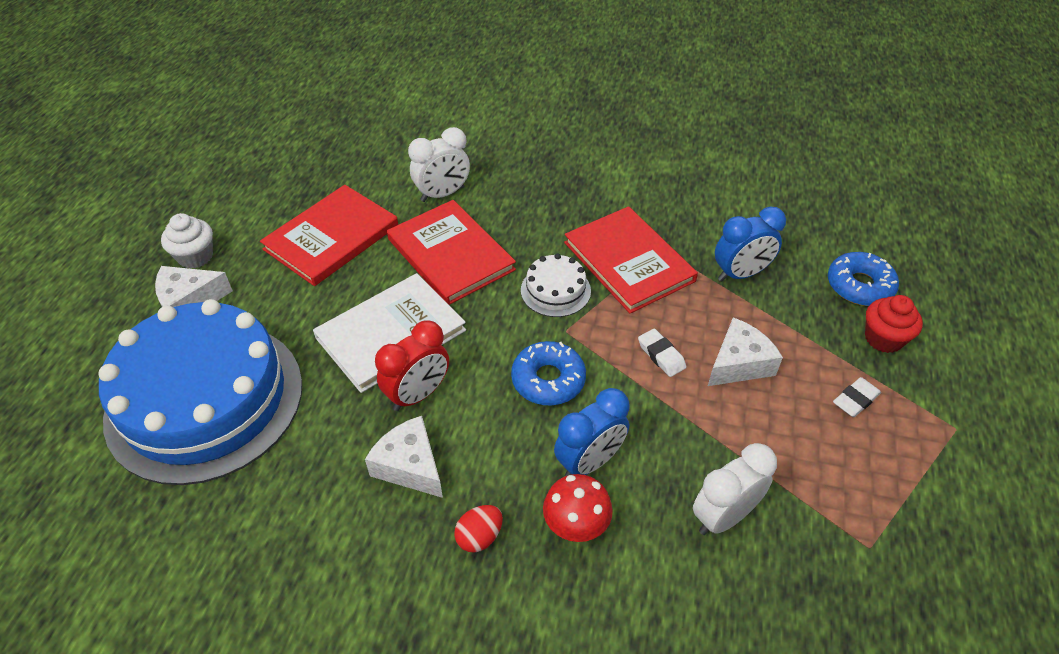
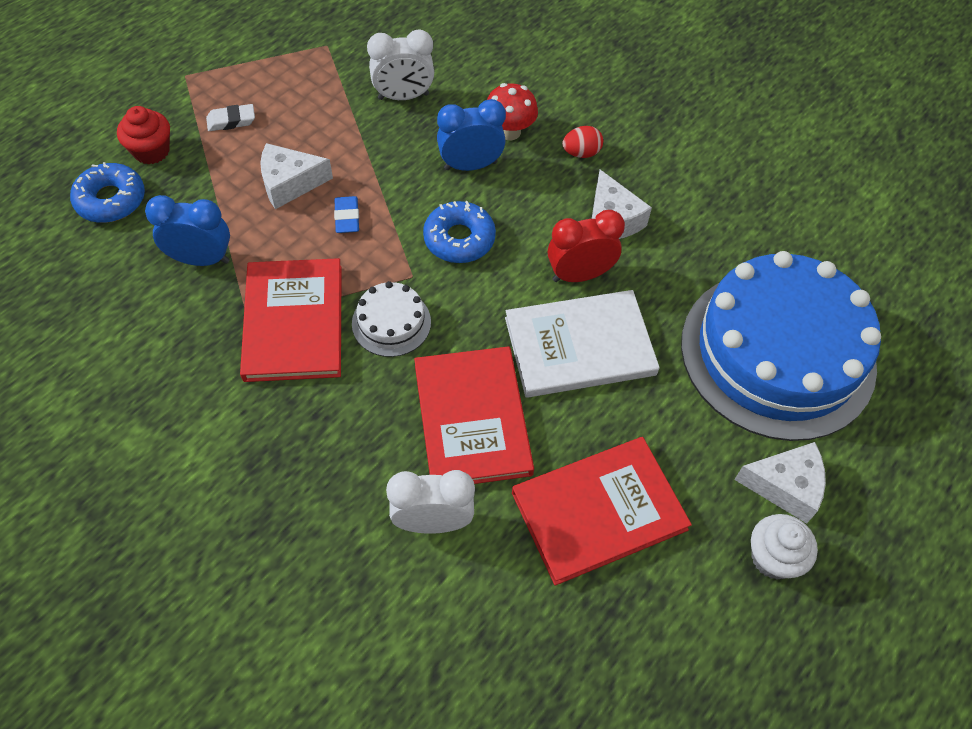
camera: 155 degrees left, 10 degrees up
(661, 355) = (347, 217): white eraser -> blue eraser

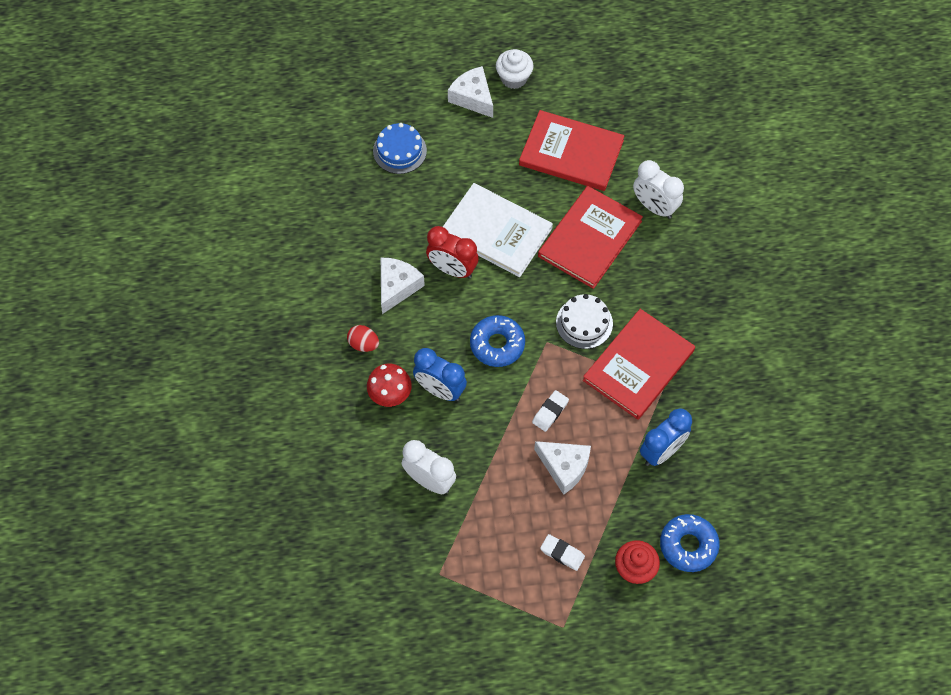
camera: 135 degrees left, 5 degrees up
(201, 259) = (661, 451): blue clock -> blue clock turned 90 degrees counterclockwise
(347, 217) = (550, 412): blue eraser -> white eraser
(777, 353) = (399, 151): blue cake -> blue cake, size x0.41

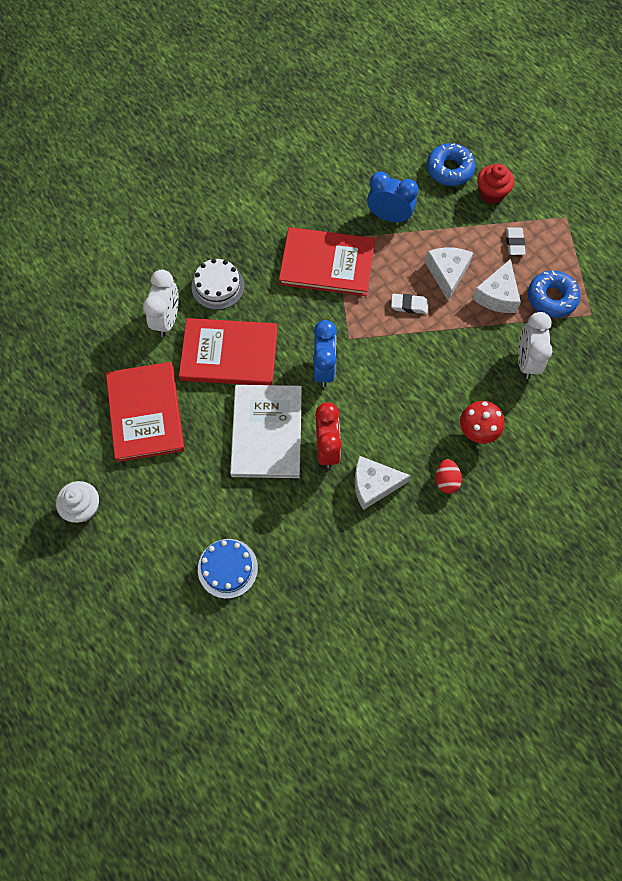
camera: 120 degrees left, 5 degrees up
(440, 390) = (445, 395): blue clock -> blue clock (324, 368)
(472, 97) = (127, 534): white cheese -> white cheese (497, 295)
(497, 344) = (376, 374): blue donut -> blue donut (551, 298)
(584, 323) = (313, 319): white cake -> white cake (218, 286)

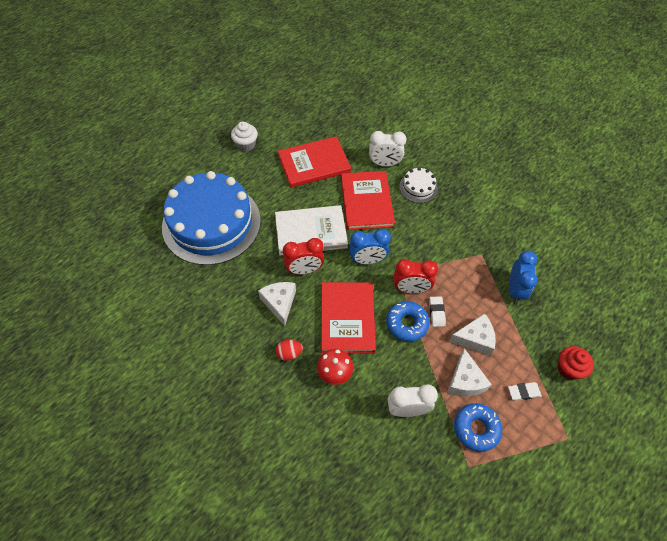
camera: 80 degrees right, 10 degrees down
(227, 568) = (211, 223): blue cake -> blue cake, size x2.43
(327, 264) = (457, 251): red book -> red book (347, 318)
(373, 326) = (411, 289): none -> red clock
(449, 169) = (580, 332): blue donut -> blue donut (406, 323)
(497, 295) = (465, 381): white cheese -> white cheese turned 105 degrees counterclockwise

